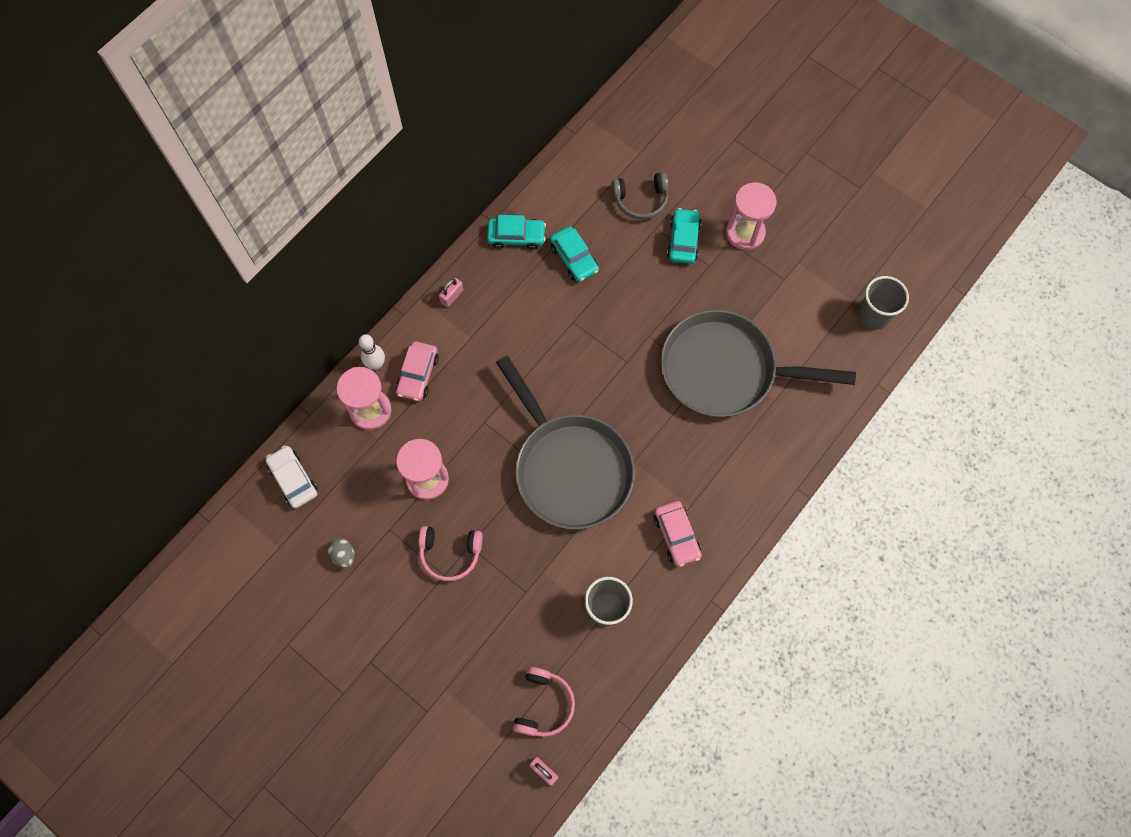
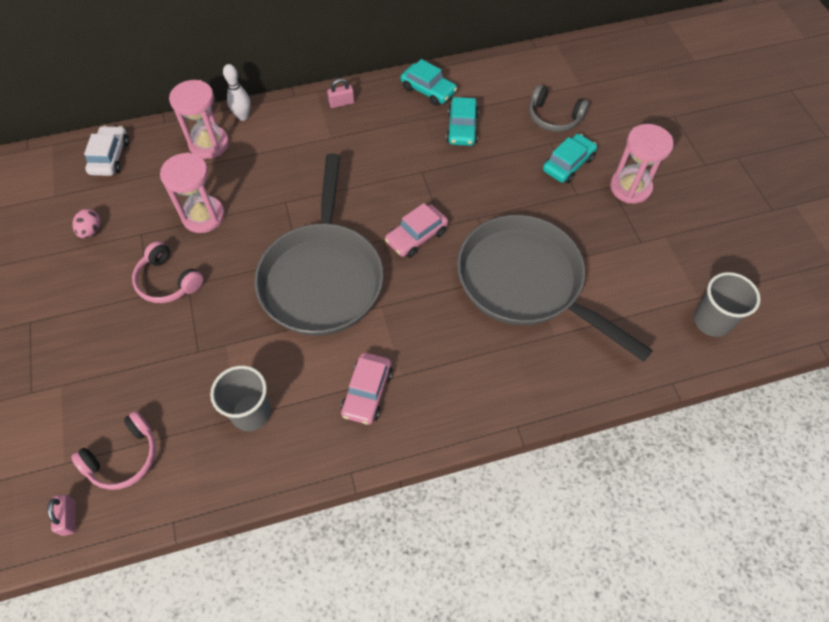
camera: 35 degrees right, 10 degrees down
(344, 555) = (91, 231): grey egg -> pink egg
(418, 374) = (266, 140): pink car -> pink car (416, 236)

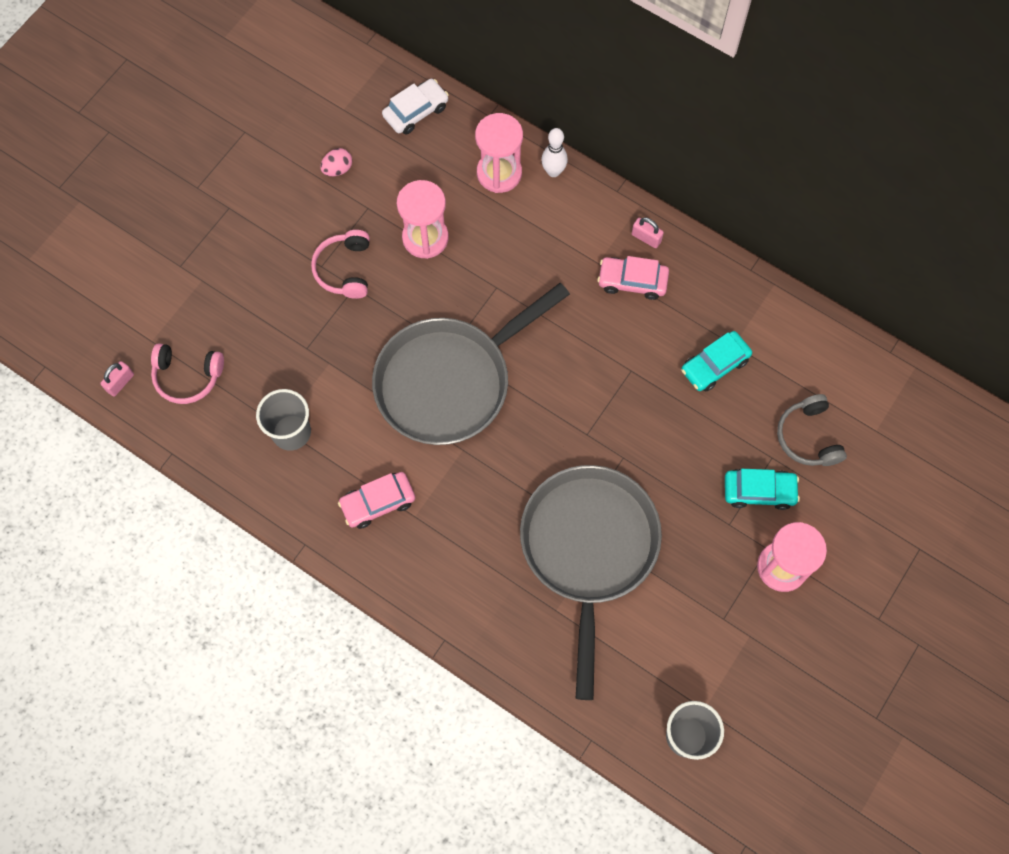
camera: 50 degrees right, 10 degrees up
(416, 236) = (556, 422): pink car -> pink car (632, 281)
(428, 90) = (734, 298): turquoise car -> none

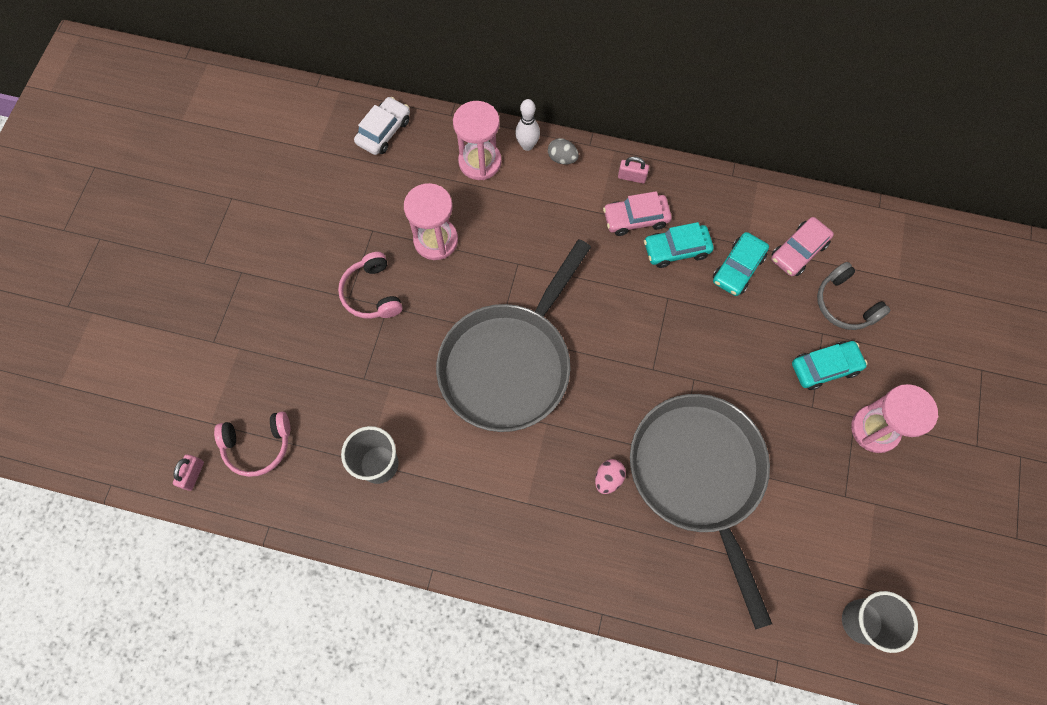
camera: 20 degrees left, 0 degrees up
(338, 169) = (331, 204): pink egg -> pink egg (608, 479)
(378, 502) = (487, 502): pink car -> pink car (798, 251)
(583, 196) = (562, 158): none -> grey egg
(660, 326) = (676, 249): none -> turquoise car

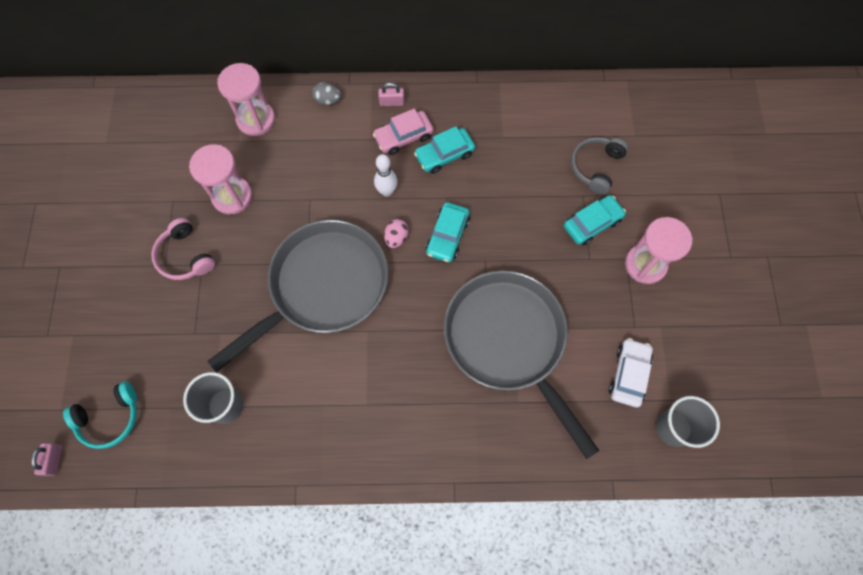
camera: 15 degrees left, 0 degrees up
(258, 446) = (110, 418): pink headphones -> turquoise headphones
(384, 131) = (163, 112): white car -> white car (628, 374)
(510, 363) = (323, 287): grey pan -> grey pan turned 150 degrees counterclockwise
(527, 145) = (295, 96): white bowling pin -> white bowling pin (387, 191)
(608, 479) = (432, 364): pink egg -> pink egg (396, 238)
(738, 268) = (500, 158): turquoise car -> turquoise car (447, 236)
(798, 251) = (547, 132): pink car -> none
(844, 304) = (595, 167): grey headphones -> grey headphones turned 75 degrees clockwise

